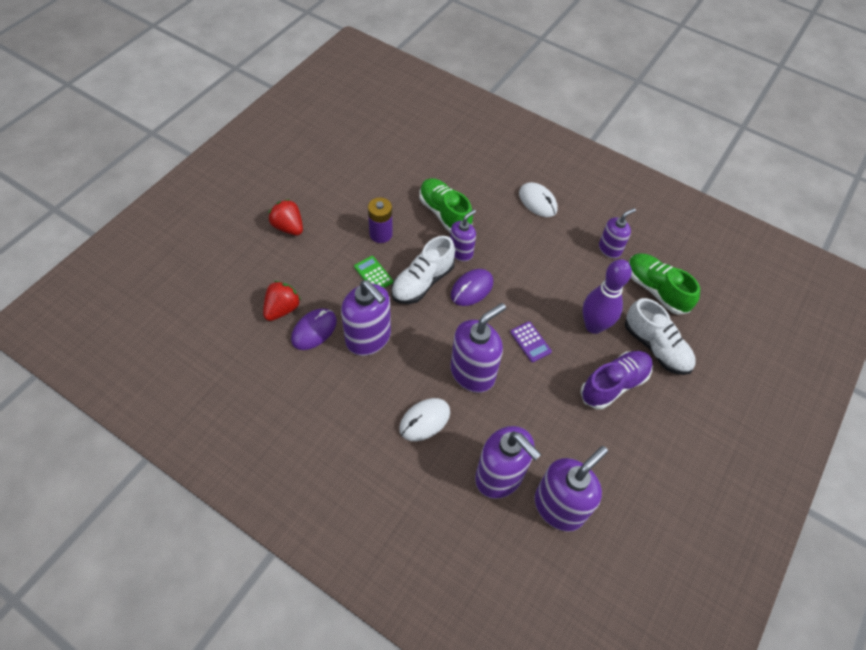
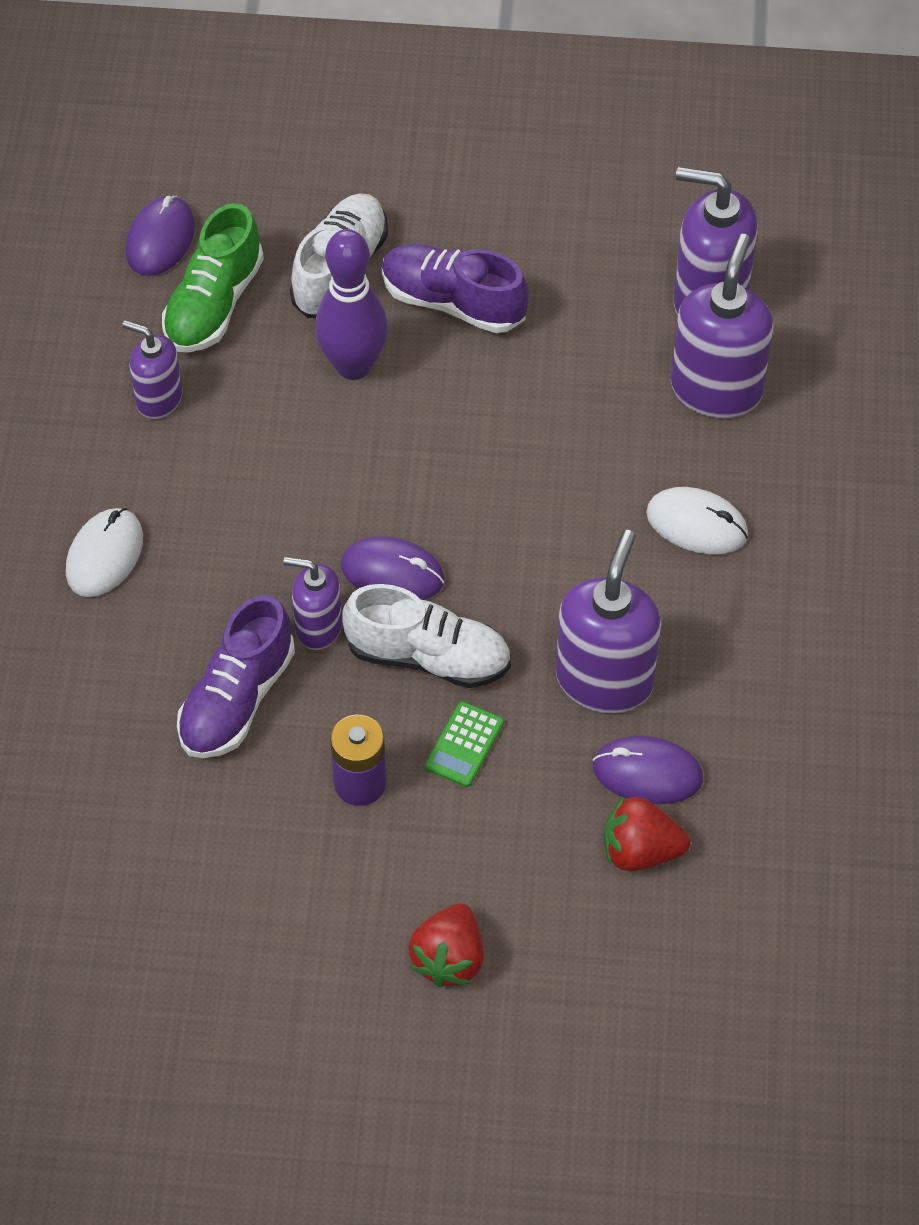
camera: 115 degrees left, 0 degrees up
(444, 214) = (237, 699): green shoe -> purple shoe
(472, 373) = (565, 497): purple soap dispenser -> none
(530, 342) = (448, 442): purple calculator -> none
(704, 286) = (160, 239): none -> purple mouse

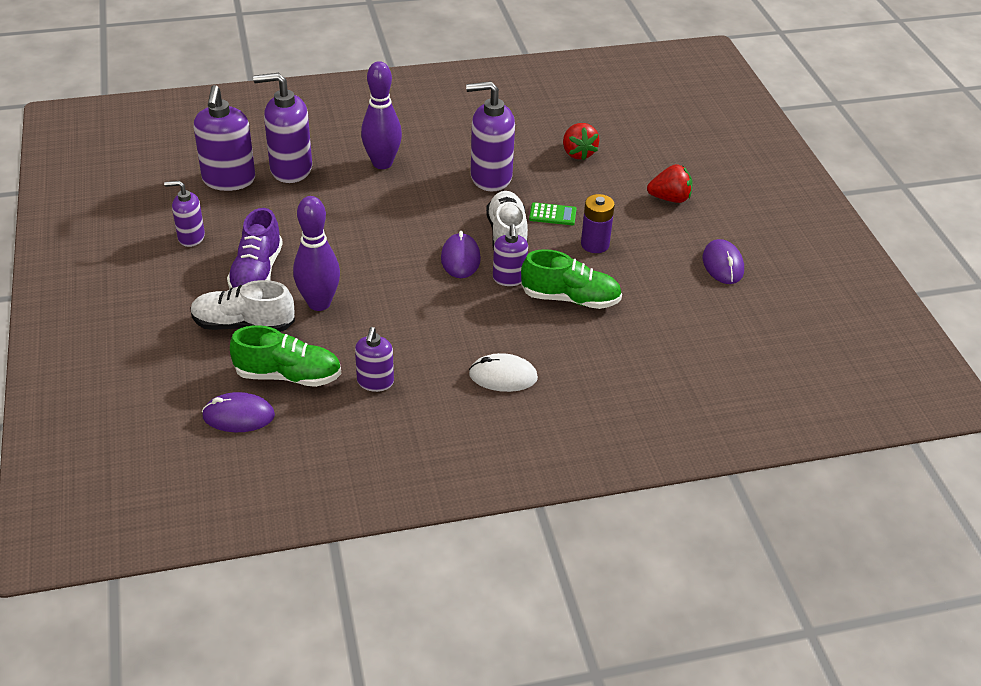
camera: 110 degrees left, 15 degrees down
(237, 699) = (570, 298): purple shoe -> green shoe
(568, 235) = (191, 237): none -> purple soap dispenser
(647, 773) = (535, 157): purple mouse -> purple mouse (722, 265)
(696, 524) = (382, 163): white mouse -> purple bowling pin

